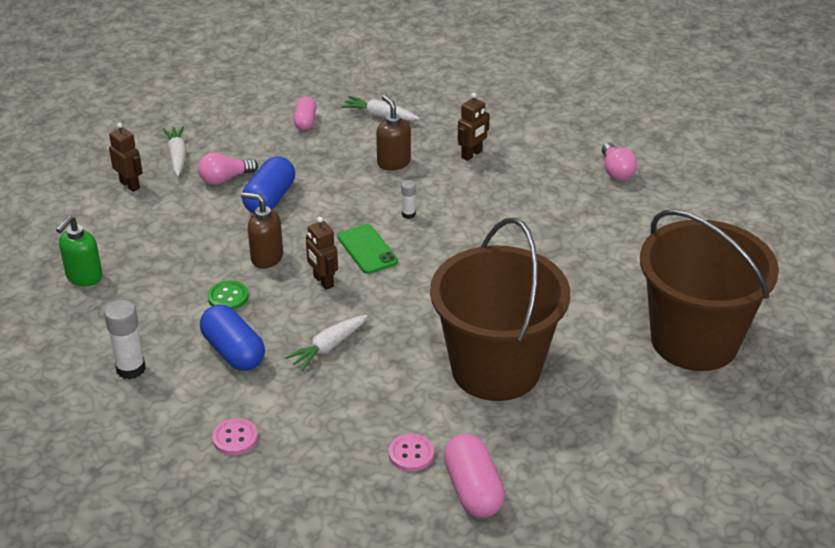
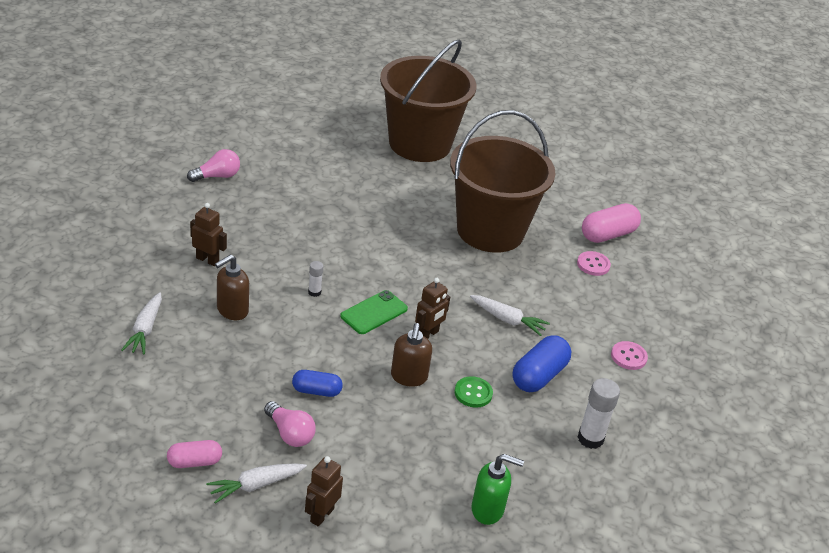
camera: 110 degrees left, 0 degrees up
(270, 199) = (316, 391): blue capsule -> blue capsule, size x0.63
(305, 122) = (166, 387): pink capsule -> pink capsule (194, 462)

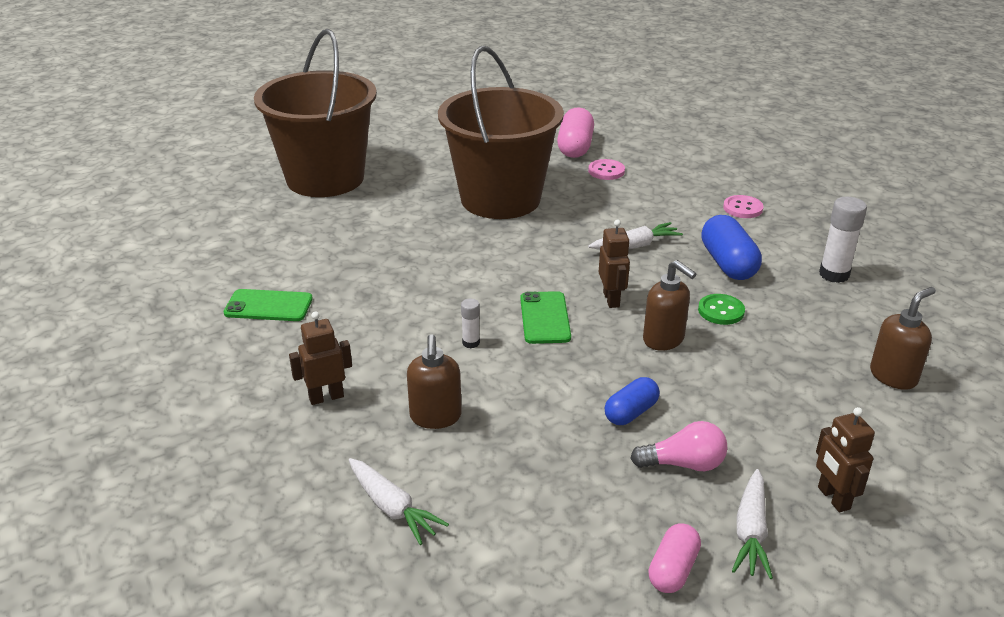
camera: 45 degrees left, 5 degrees down
(217, 176) = (190, 324): pink light bulb -> none
(263, 195) = (268, 306): none -> green phone
(488, 510) = (893, 376): green soap dispenser -> brown soap dispenser

